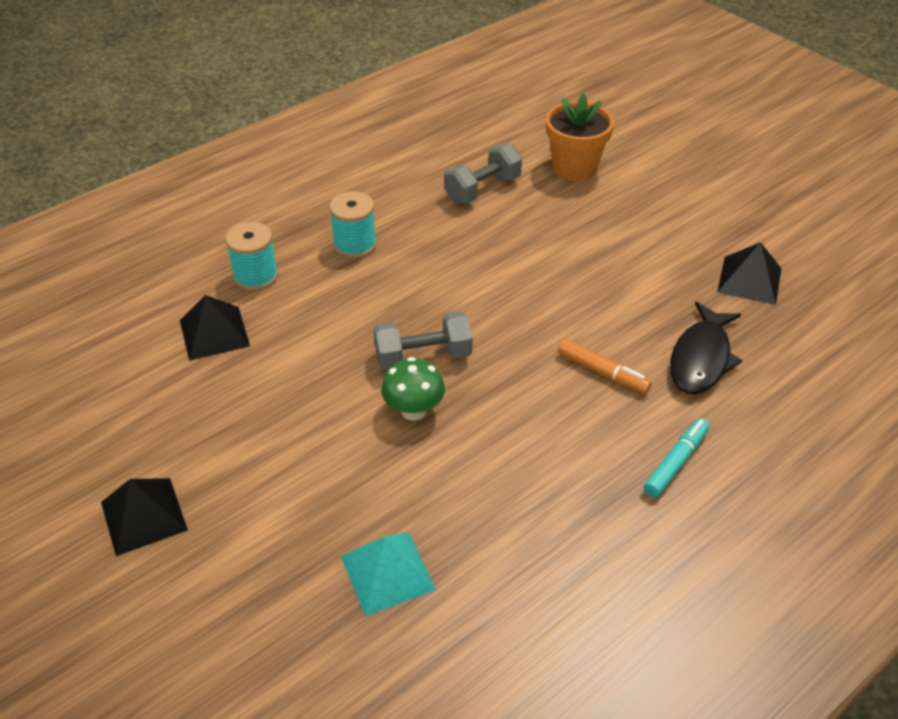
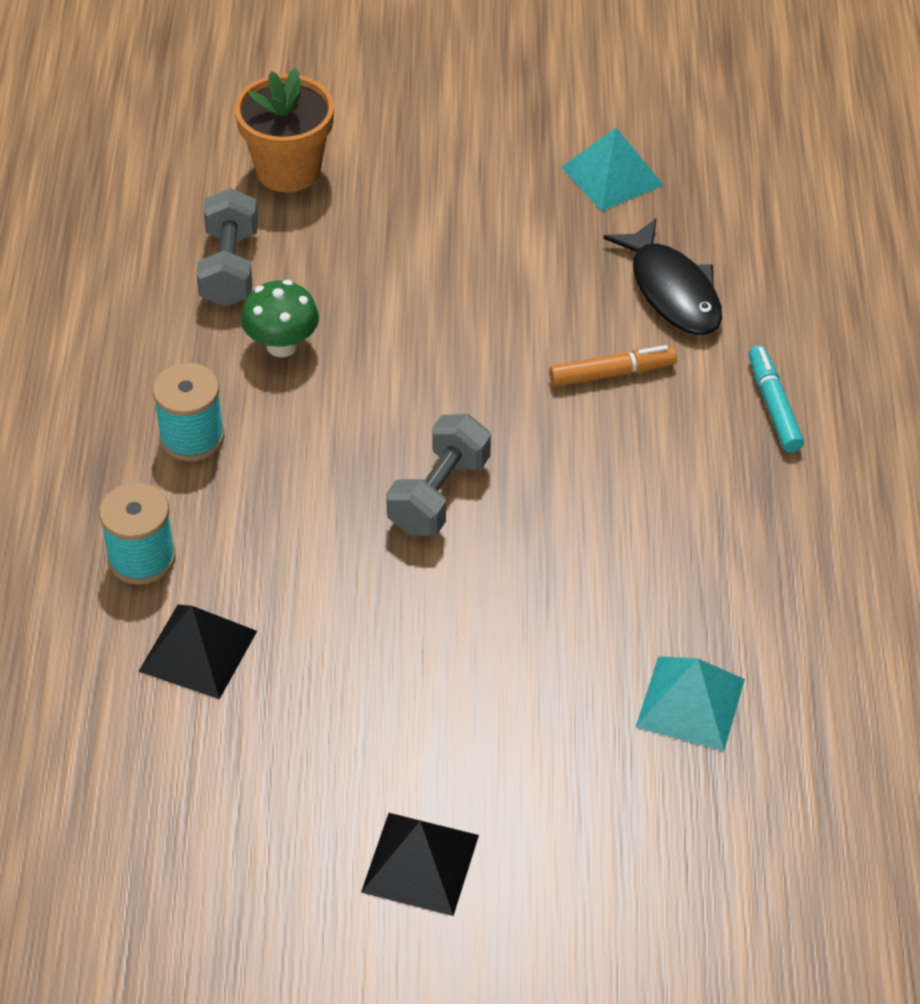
camera: 50 degrees left, 5 degrees up
(413, 410) = (506, 551): green mushroom -> green mushroom (282, 345)
(749, 280) = (612, 175): black pyramid -> turquoise pyramid

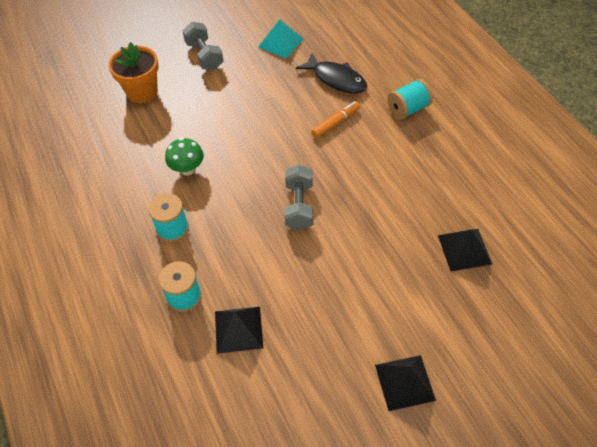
camera: 25 degrees left, 5 degrees up
(229, 268) = (142, 144): grey dumbbell -> grey dumbbell (204, 56)
(690, 703) = (464, 249): turquoise pyramid -> black pyramid
(773, 405) = (408, 109): turquoise marker -> turquoise spool

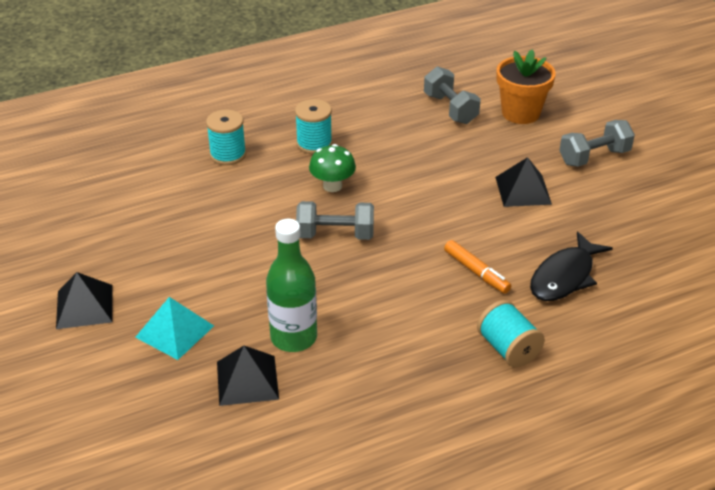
camera: 90 degrees right, 15 degrees down
(130, 135) = (450, 109): none -> grey dumbbell
(187, 169) = (397, 150): green mushroom -> green mushroom (332, 186)
(238, 329) = (181, 190): black pyramid -> black pyramid (523, 190)
(281, 42) = (635, 224): turquoise pyramid -> turquoise pyramid (174, 331)
(417, 224) = (294, 337): none -> green bottle

